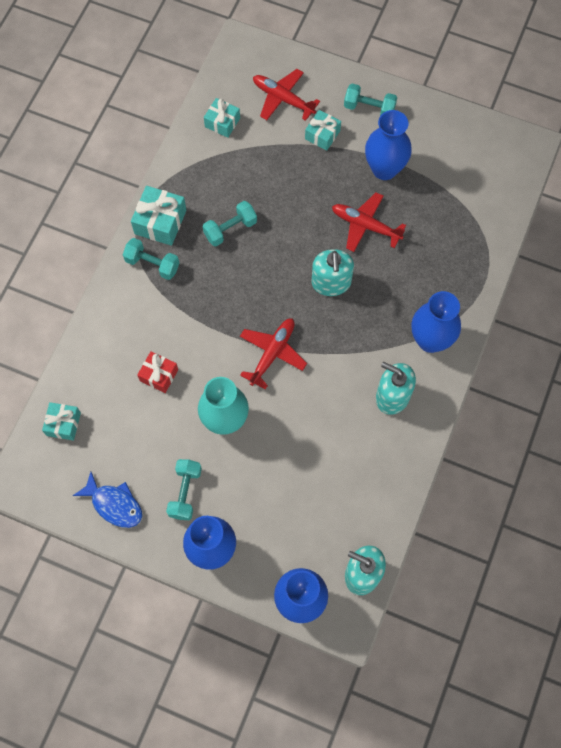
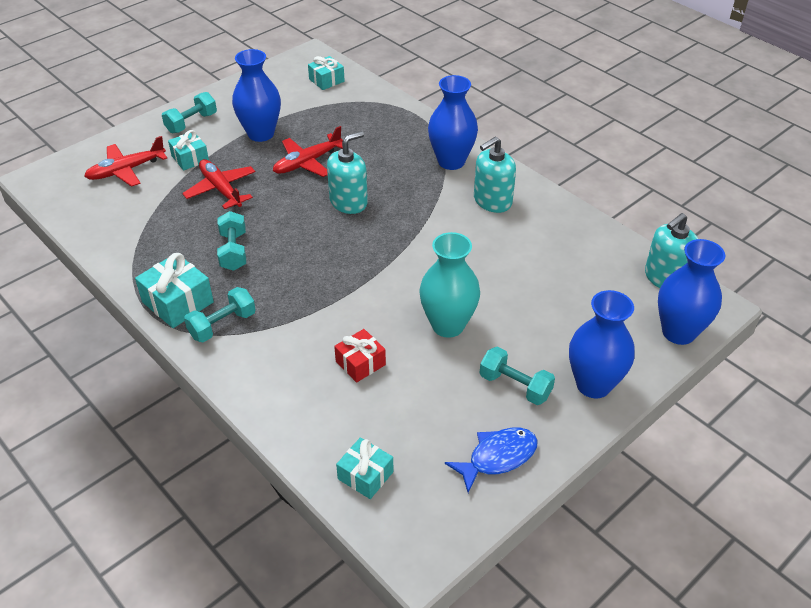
camera: 65 degrees left, 25 degrees down
(222, 122) = (109, 218): turquoise gift -> turquoise gift (326, 80)
(272, 354) = (396, 266): red plane -> red plane (221, 189)
(331, 282) = (348, 202): turquoise soap dispenser -> turquoise soap dispenser turned 60 degrees counterclockwise

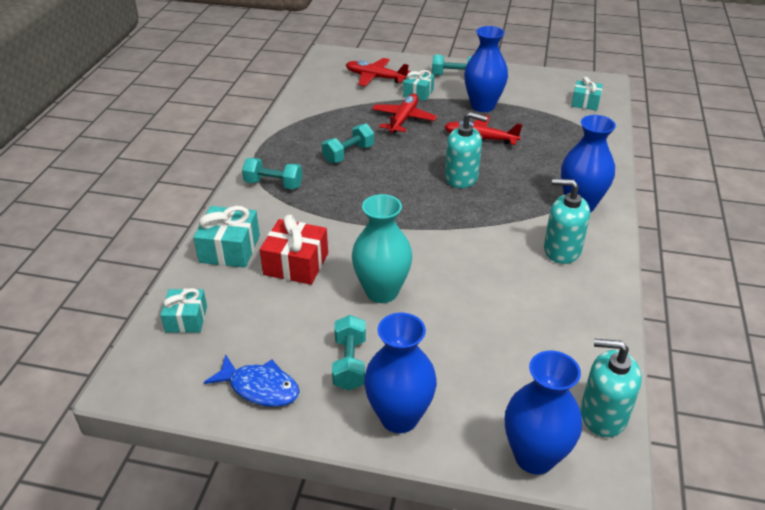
camera: 55 degrees right, 5 degrees down
(178, 302) = (276, 156): turquoise gift -> turquoise gift (230, 249)
(360, 363) = (296, 264): red gift -> red gift, size x1.51

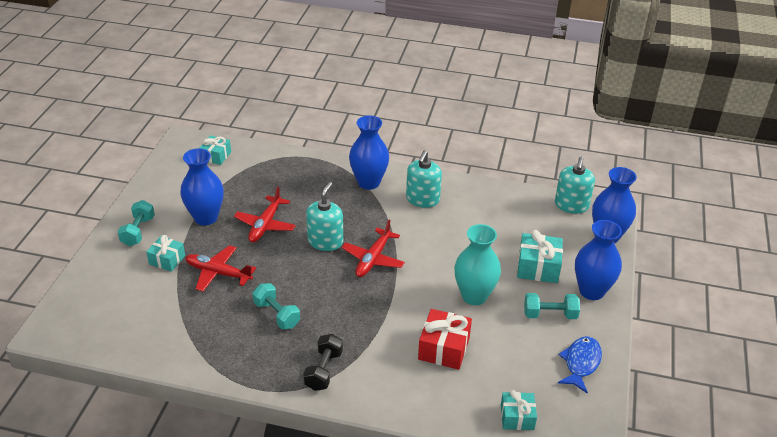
camera: 90 degrees left, 0 degrees up
(230, 249) = (424, 396): turquoise gift -> turquoise gift (538, 267)
(273, 184) = (324, 370): turquoise dumbbell -> black dumbbell
(376, 78) = (122, 291): red plane -> red plane (373, 259)

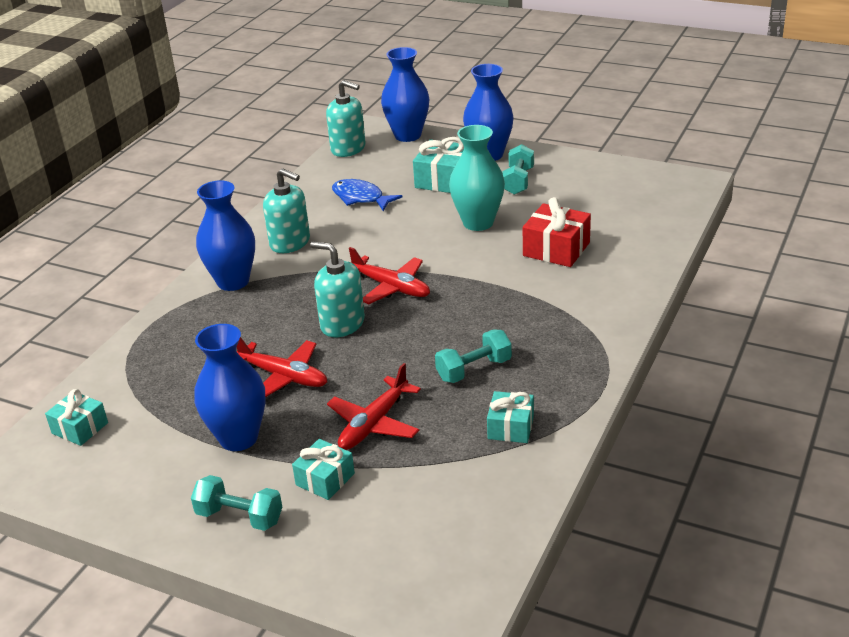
camera: 75 degrees left, 5 degrees down
(324, 370) = (579, 335): black dumbbell -> none
(517, 417) = (658, 215): turquoise gift -> turquoise gift (510, 427)
(581, 363) = (589, 173): blue fish -> blue fish (361, 198)

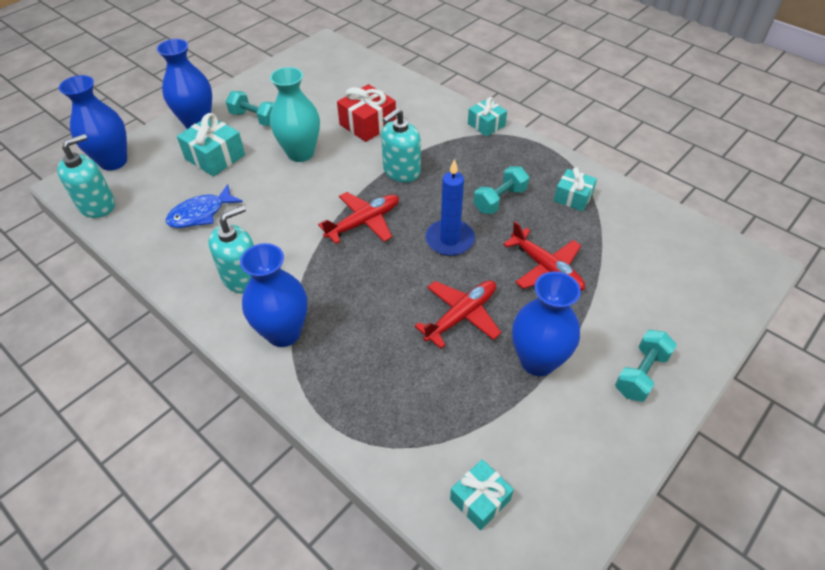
camera: 75 degrees left, 15 degrees up
(325, 479) = (606, 310): turquoise gift -> turquoise gift (486, 125)
(342, 324) = (401, 263): turquoise soap dispenser -> turquoise soap dispenser (401, 171)
(390, 347) = (450, 240): none -> blue candle
(474, 370) = (500, 200): turquoise dumbbell -> turquoise dumbbell turned 60 degrees clockwise

